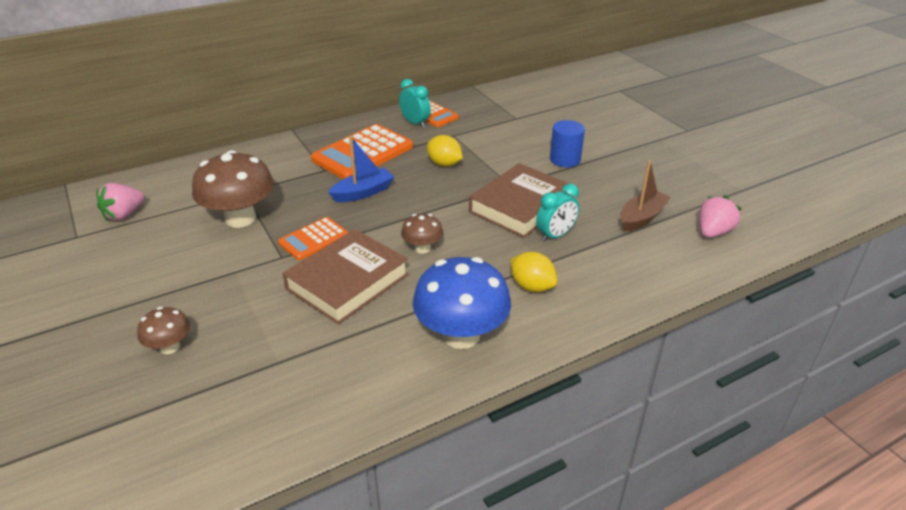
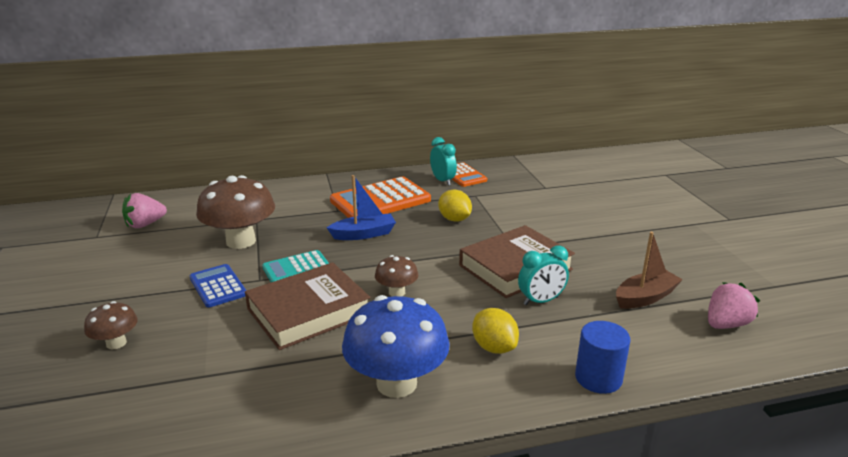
camera: 15 degrees right, 10 degrees down
(243, 270) = (218, 286): none -> blue calculator
(313, 239) = (296, 268): orange calculator -> turquoise calculator
(565, 160) = (581, 230): blue cylinder -> blue cylinder (598, 378)

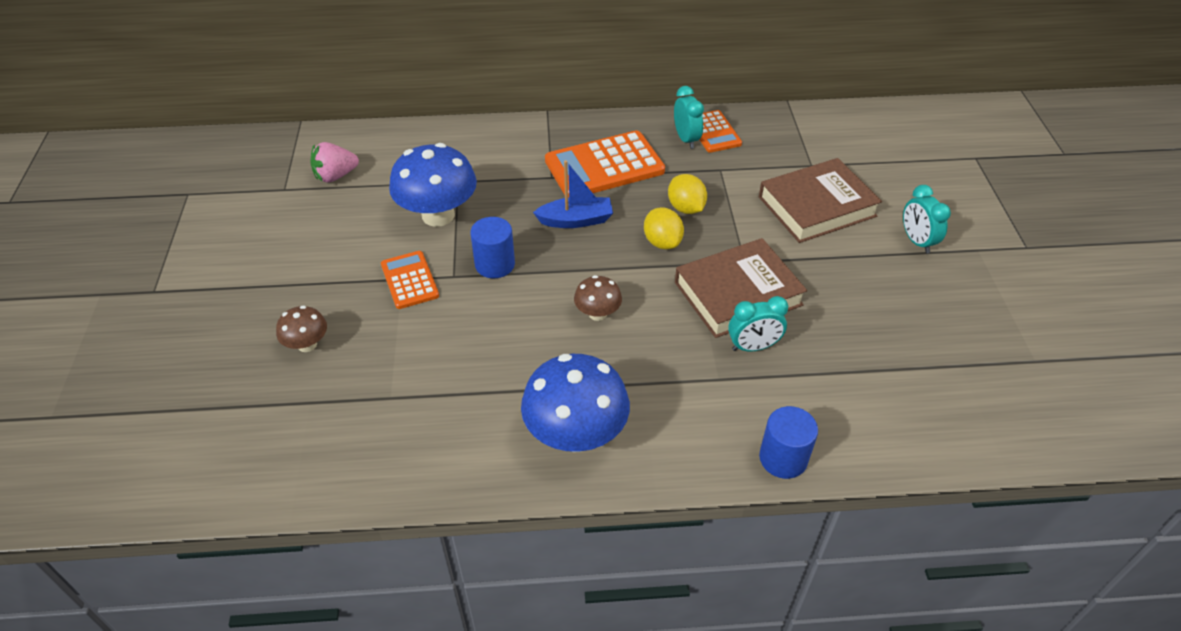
camera: 10 degrees right, 20 degrees up
(218, 286) = (409, 280): blue calculator -> orange calculator
(241, 241) = (438, 215): brown mushroom -> blue mushroom
(296, 268) = (495, 264): turquoise calculator -> blue cylinder
(308, 312) = (500, 329): brown book -> brown book (817, 206)
(494, 347) = (685, 403): yellow lemon -> yellow lemon (662, 242)
(645, 223) = (916, 241): none -> turquoise clock
(645, 297) = (873, 357): brown boat -> none
(726, 324) = (950, 408): pink strawberry -> none

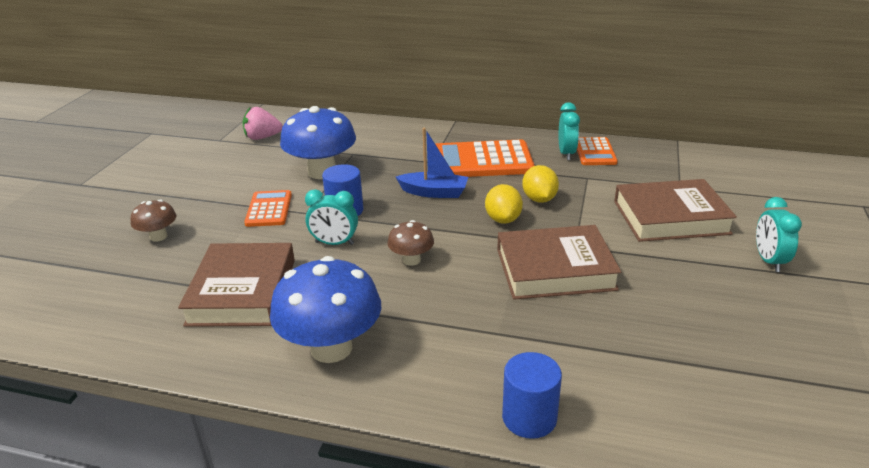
camera: 20 degrees right, 15 degrees down
(448, 392) = (242, 291): none -> brown book
(753, 347) = (548, 314): turquoise clock -> turquoise clock (334, 243)

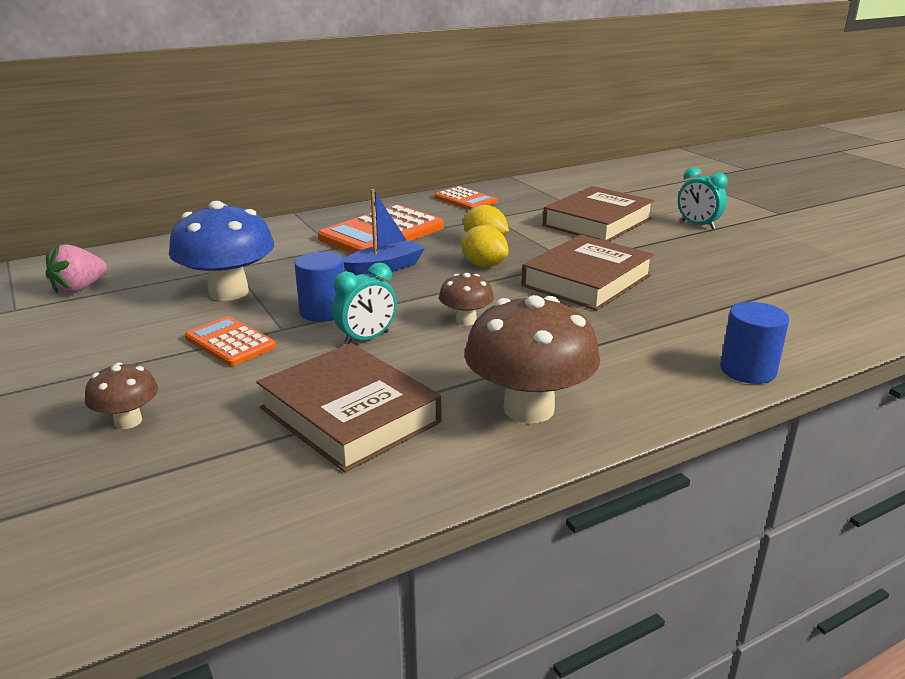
camera: 45 degrees left, 5 degrees down
(331, 348) = (528, 409): blue mushroom -> brown mushroom
(566, 153) = (444, 207): turquoise clock -> none

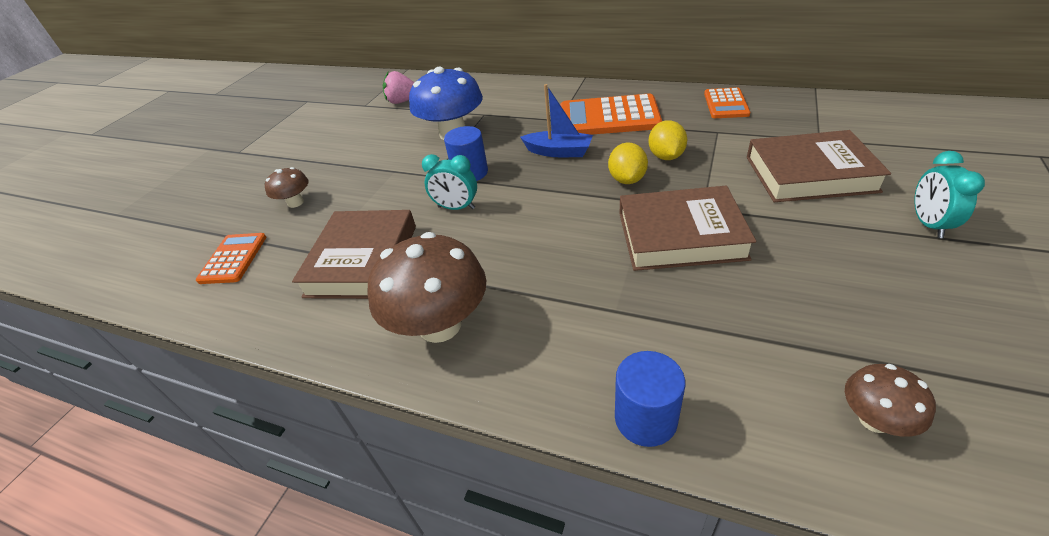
camera: 55 degrees right, 15 degrees up
(230, 342) = (399, 173): orange calculator -> orange calculator (233, 259)
(466, 320) = (530, 225): brown mushroom -> brown mushroom (874, 420)

